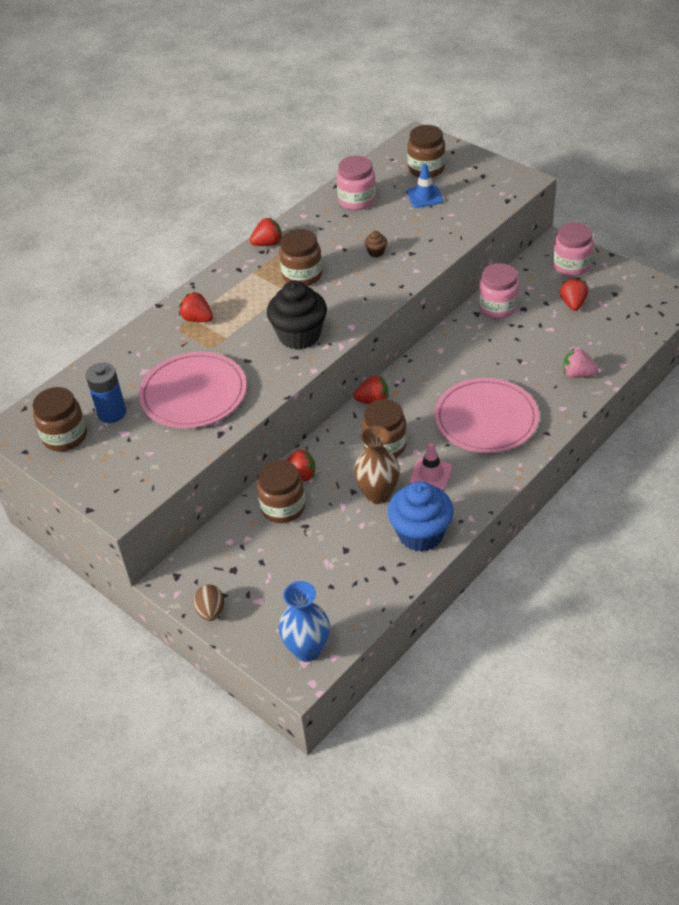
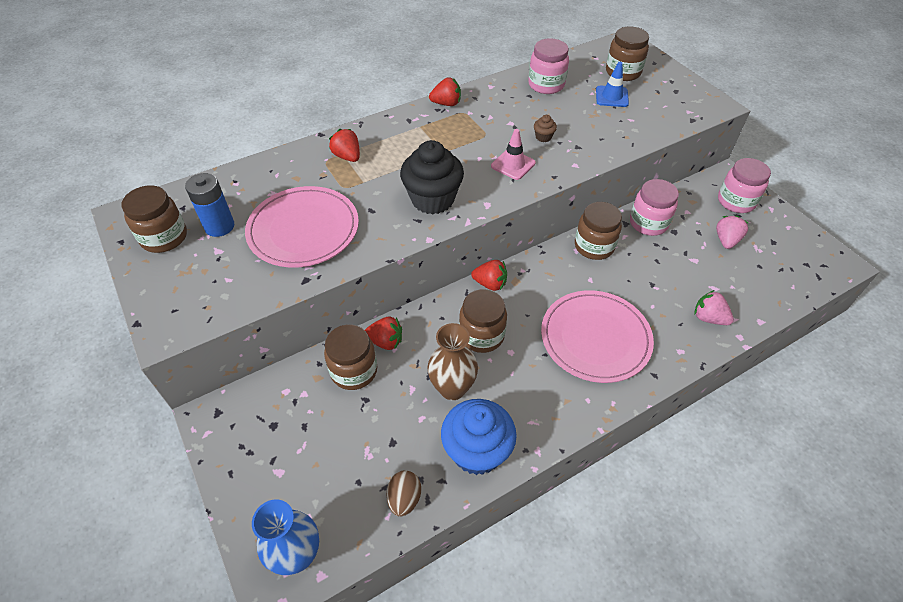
camera: 15 degrees right, 5 degrees up
(211, 611) = (227, 467): brown egg -> brown egg (404, 499)
(302, 276) = (463, 141): brown jar -> brown jar (594, 246)
(431, 474) = (515, 383): pink traffic cone -> pink traffic cone (513, 164)
(573, 304) = (726, 240): red strawberry -> pink strawberry

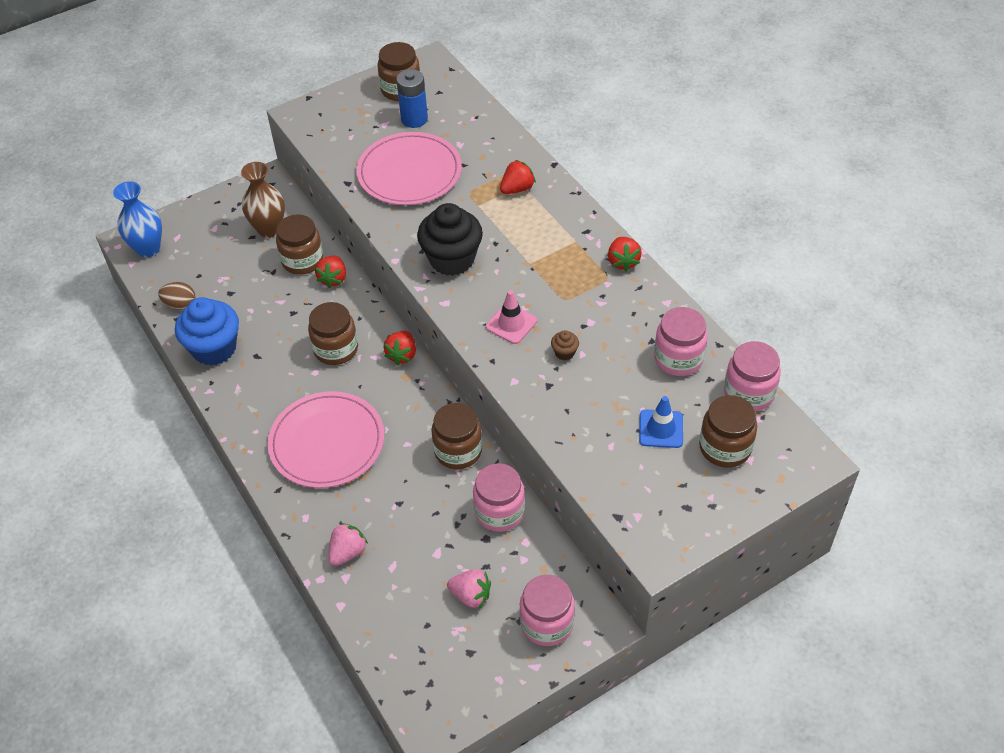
camera: 90 degrees right, 0 degrees up
(452, 388) = (278, 329): brown vase -> brown vase (269, 229)
(575, 59) = (748, 393): none -> pink jar

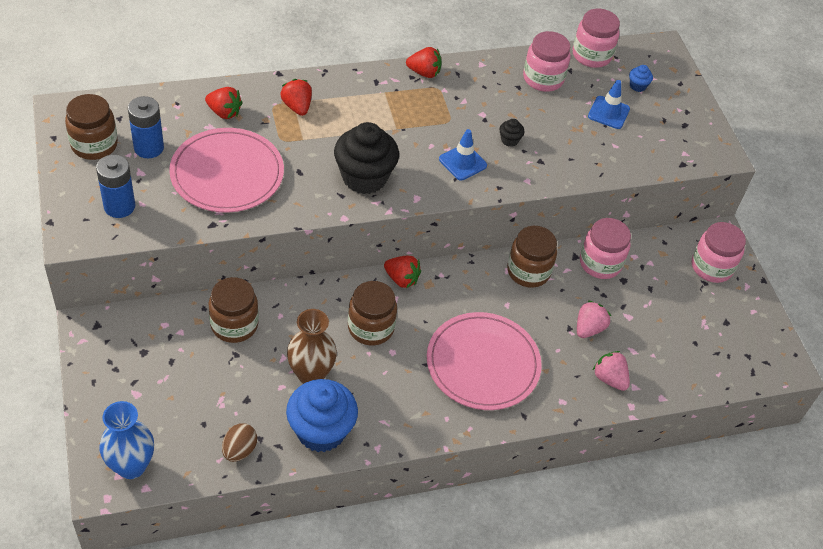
camera: 80 degrees left, 0 degrees up
(269, 229) = (169, 343): brown vase -> brown vase (311, 374)
(333, 279) = (275, 306): red strawberry -> red strawberry (224, 112)
(341, 126) = (119, 206): none -> blue battery
(471, 595) = (675, 306): pink strawberry -> pink strawberry (589, 328)
(511, 324) = (462, 162): pink traffic cone -> blue traffic cone
(564, 353) = (509, 140): brown cupcake -> black cupcake
(725, 447) = (637, 86): brown jar -> blue cupcake

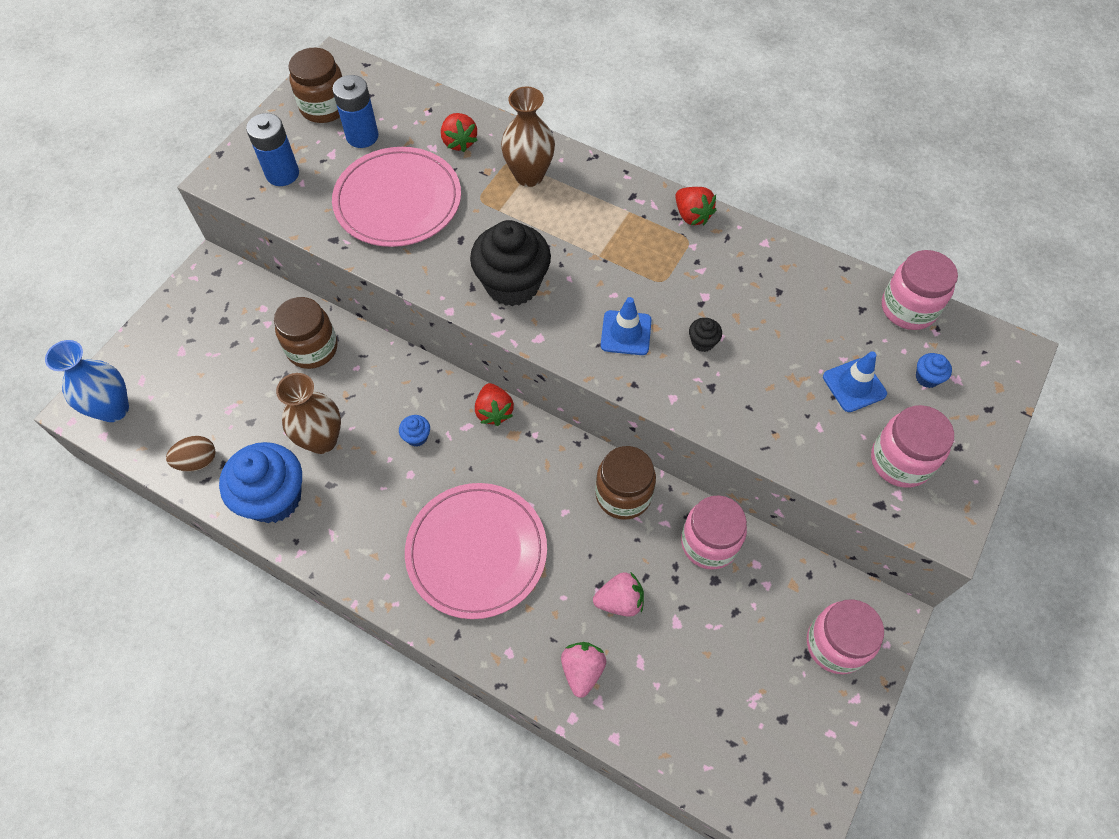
camera: 50 degrees right, 10 degrees up
(297, 107) = (529, 176): red strawberry -> brown vase
(371, 328) = (417, 437): brown jar -> blue cupcake
(543, 79) = (818, 300): pink jar -> pink jar (900, 461)

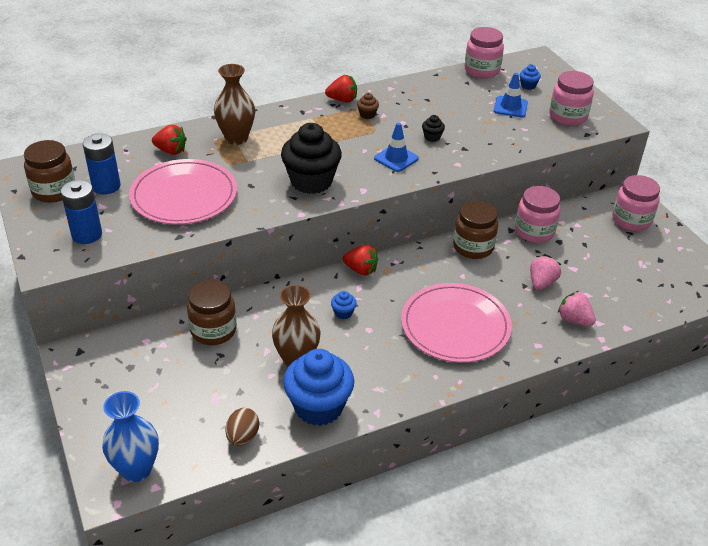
camera: 55 degrees left, 20 degrees down
(686, 255) = (367, 115): none -> brown cupcake

